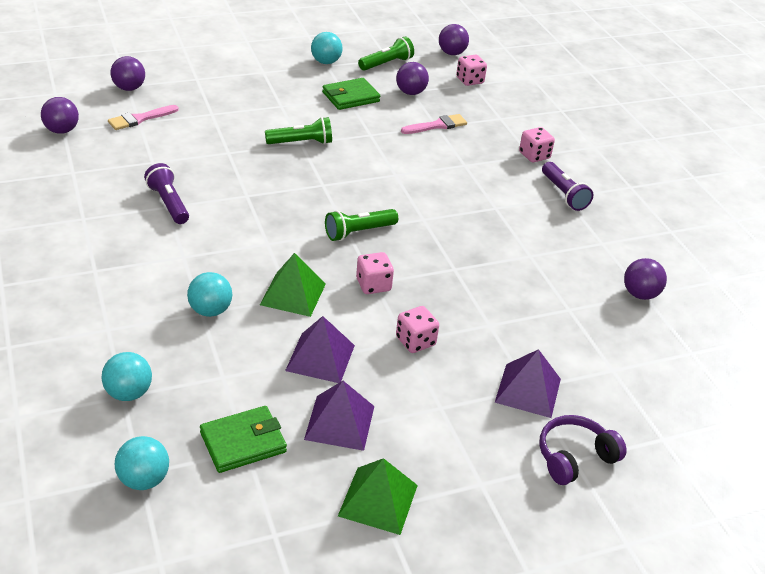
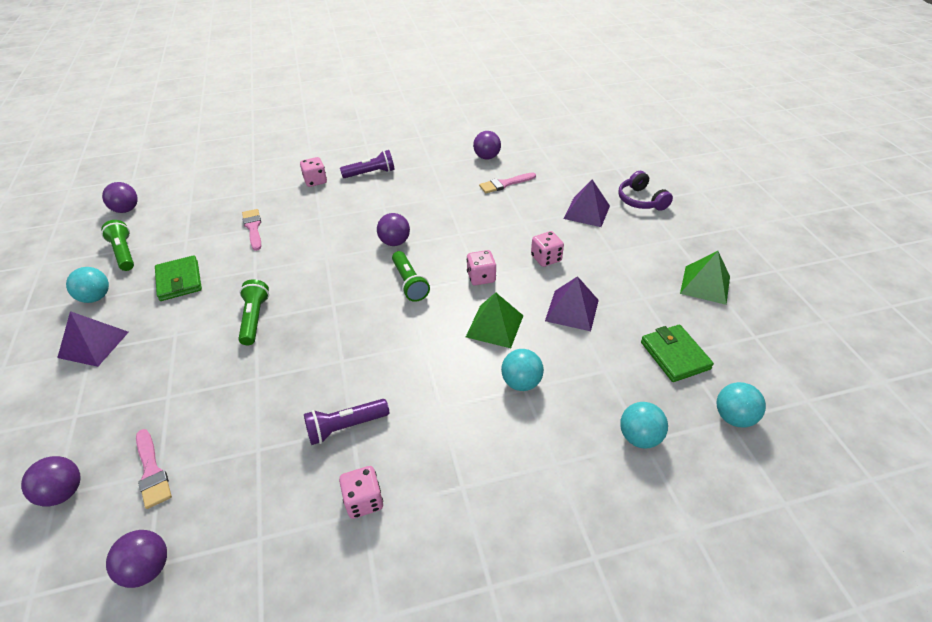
camera: 80 degrees left, 5 degrees up
(339, 422) = (639, 301): purple pyramid -> purple pyramid (93, 344)
(410, 92) = (188, 240): purple ball -> purple ball (395, 242)
(469, 80) = (183, 203): pink dice -> pink dice (364, 500)
(576, 310) = (505, 184): none -> pink brush

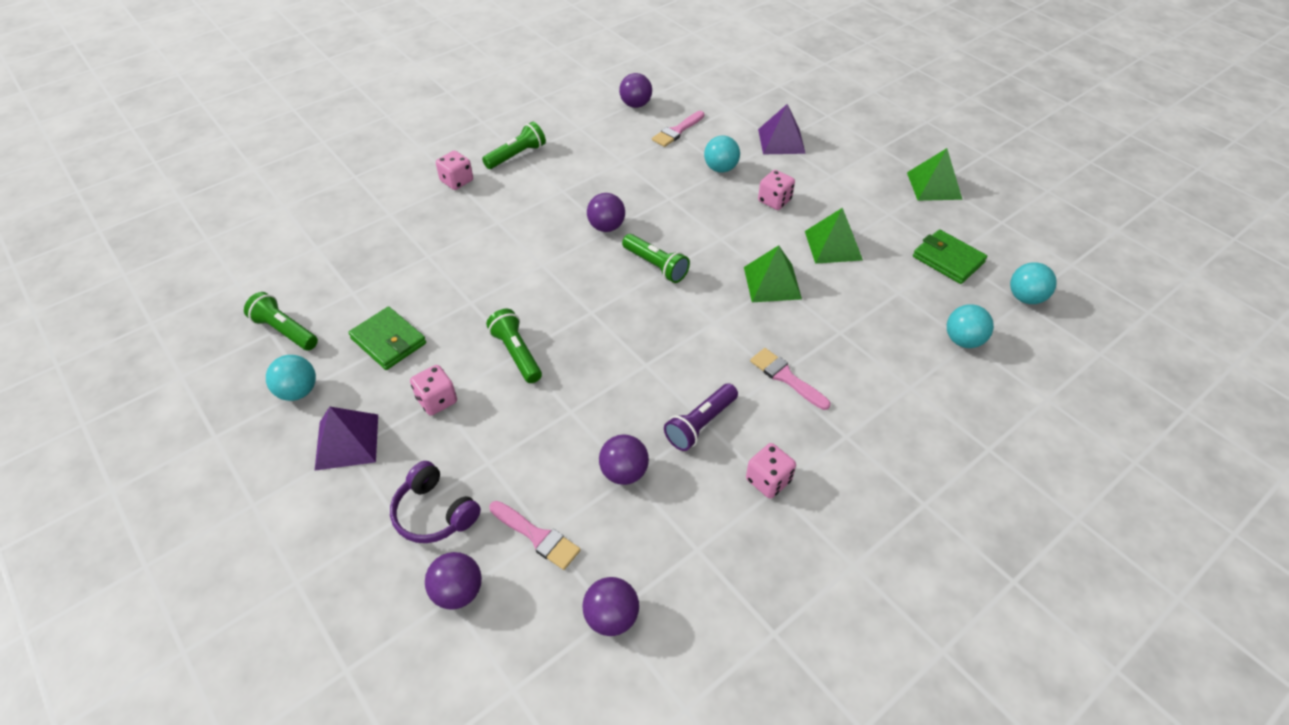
camera: 25 degrees left, 5 degrees up
(126, 210) = (236, 279): purple ball -> purple ball (624, 472)
(253, 228) = (427, 256): pink brush -> pink brush (786, 377)
(370, 173) = (516, 155): purple flashlight -> green flashlight
(481, 277) = (724, 238): pink dice -> pink dice (437, 400)
(521, 382) = (833, 327): turquoise ball -> turquoise ball (720, 168)
(572, 310) = (833, 245): purple pyramid -> green pyramid
(641, 200) = (825, 115): purple headphones -> purple headphones (434, 513)

